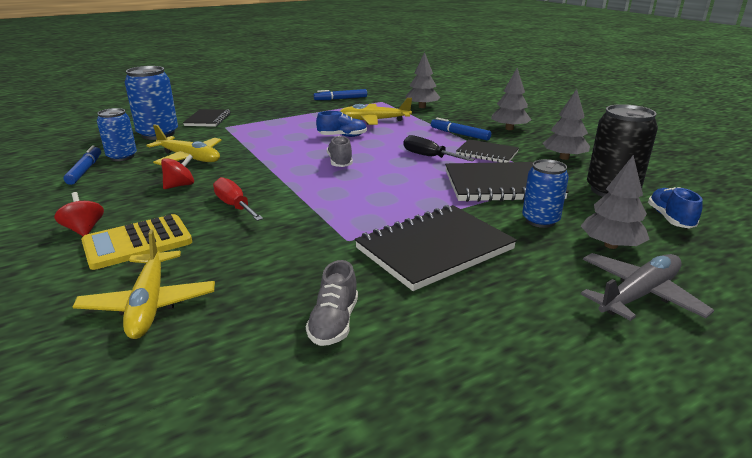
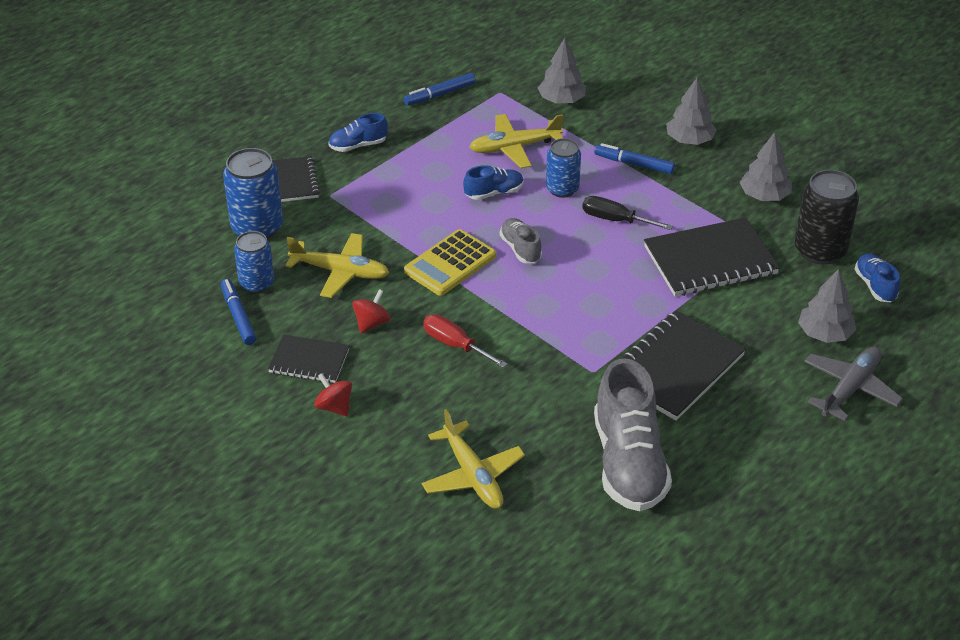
camera: 15 degrees left, 15 degrees up
(137, 243) = (402, 413): yellow calculator -> yellow calculator (450, 264)
(267, 111) = (358, 145): none -> blue shoe
(334, 323) = (629, 463): grey shoe -> grey shoe, size x2.06
(487, 153) = (678, 202): black notebook -> black notebook (309, 361)
(540, 220) = (758, 311): blue can -> blue can (562, 189)

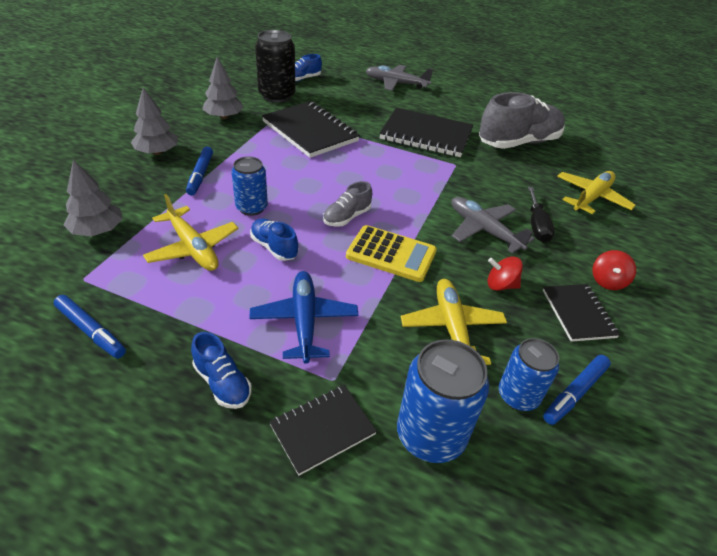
camera: 115 degrees left, 0 degrees up
(394, 193) = (304, 321): none -> blue plane
(455, 345) = (484, 230): red screwdriver -> grey plane
(615, 220) = (283, 175): black screwdriver -> black screwdriver (536, 225)
(825, 334) = (356, 91): grey tree -> none

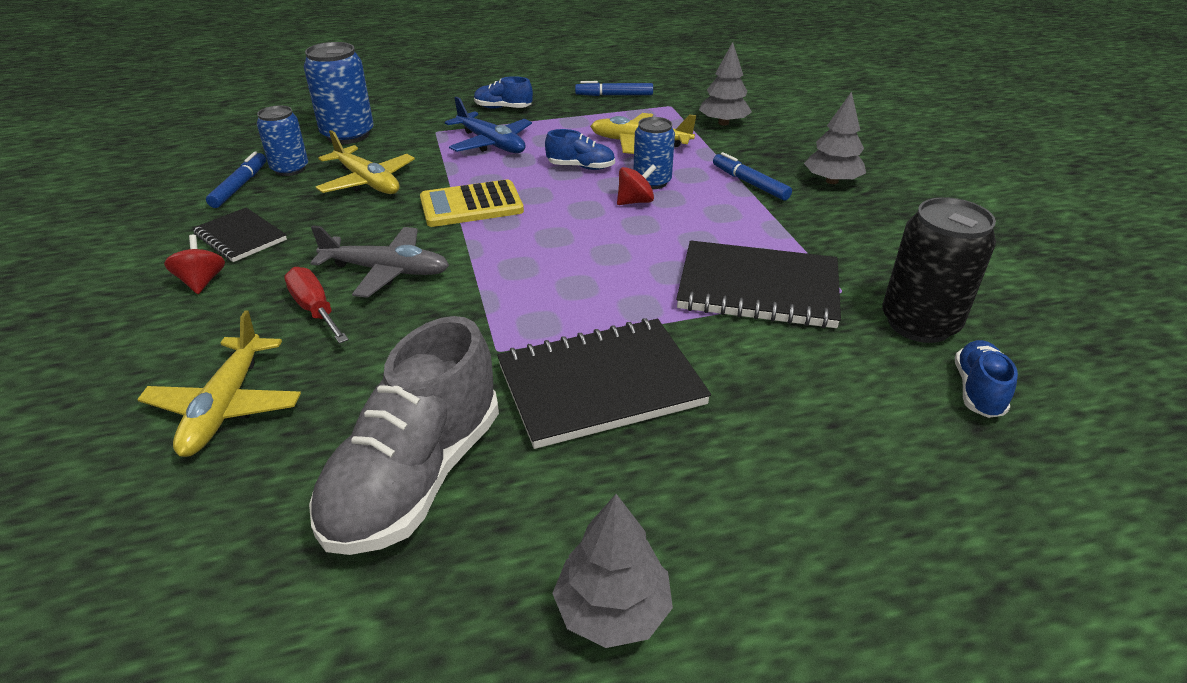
camera: 145 degrees right, 5 degrees down
(224, 117) = (883, 249): grey tree -> grey tree (612, 610)
(322, 430) = (420, 116): black notebook -> none
(347, 217) = (554, 214): grey shoe -> none
(396, 83) = (838, 516): grey plane -> none
(500, 285) = (337, 227): red spinning top -> red spinning top (635, 201)
(536, 225) = (315, 309): black screwdriver -> red screwdriver

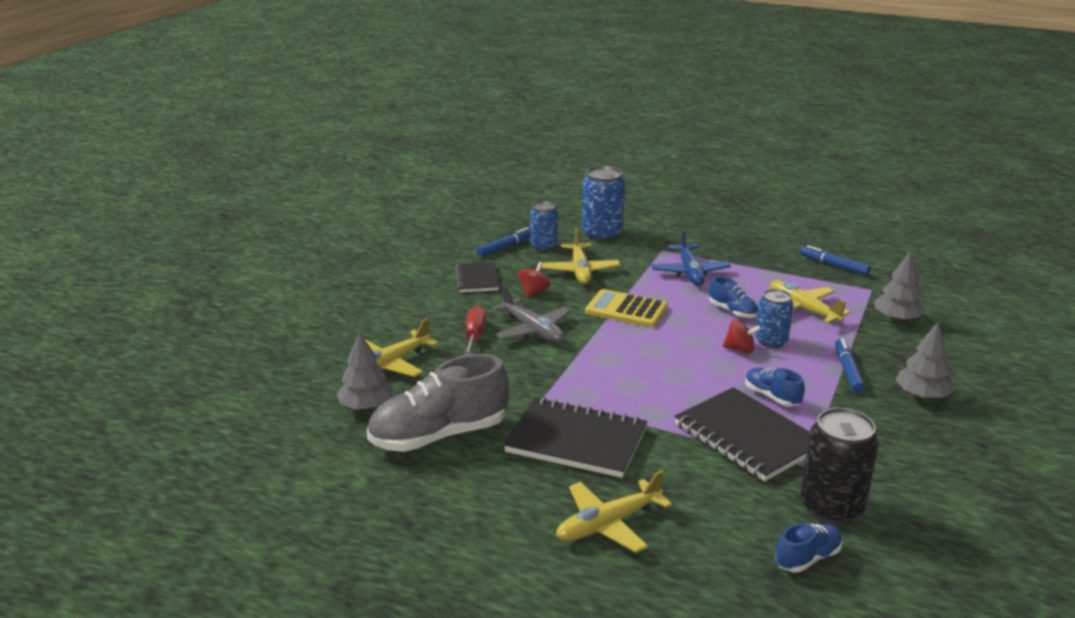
camera: 40 degrees right, 10 degrees down
(202, 282) = (435, 297): red spinning top -> red spinning top (534, 292)
(503, 108) = (731, 248): blue shoe -> blue shoe (772, 396)
(612, 610) = (462, 530): grey tree -> grey tree (366, 406)
(766, 474) = (608, 524): none -> yellow plane

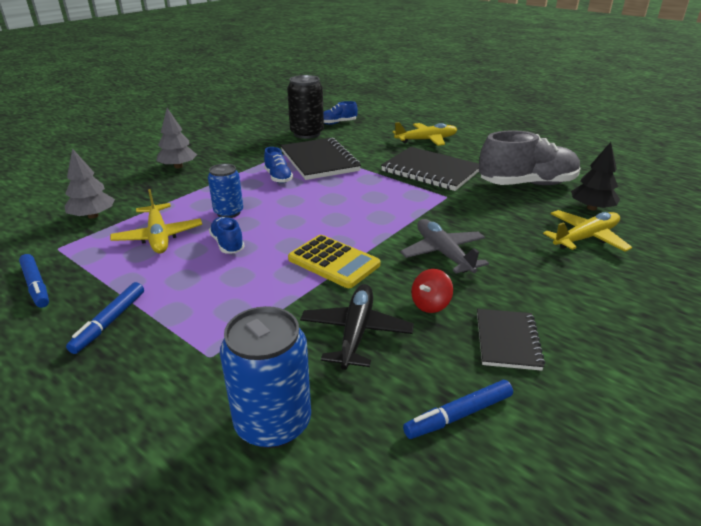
camera: 165 degrees left, 5 degrees up
(366, 406) = (591, 208): grey tree -> black tree
(474, 335) = (505, 255): red screwdriver -> none
(543, 246) = (390, 405): blue can -> none
(580, 271) = (356, 332): yellow plane -> black plane
(690, 272) = (215, 304): blue plane -> none
(740, 349) = (263, 209): red spinning top -> none
(848, 370) = (202, 185): blue marker -> blue marker (109, 322)

